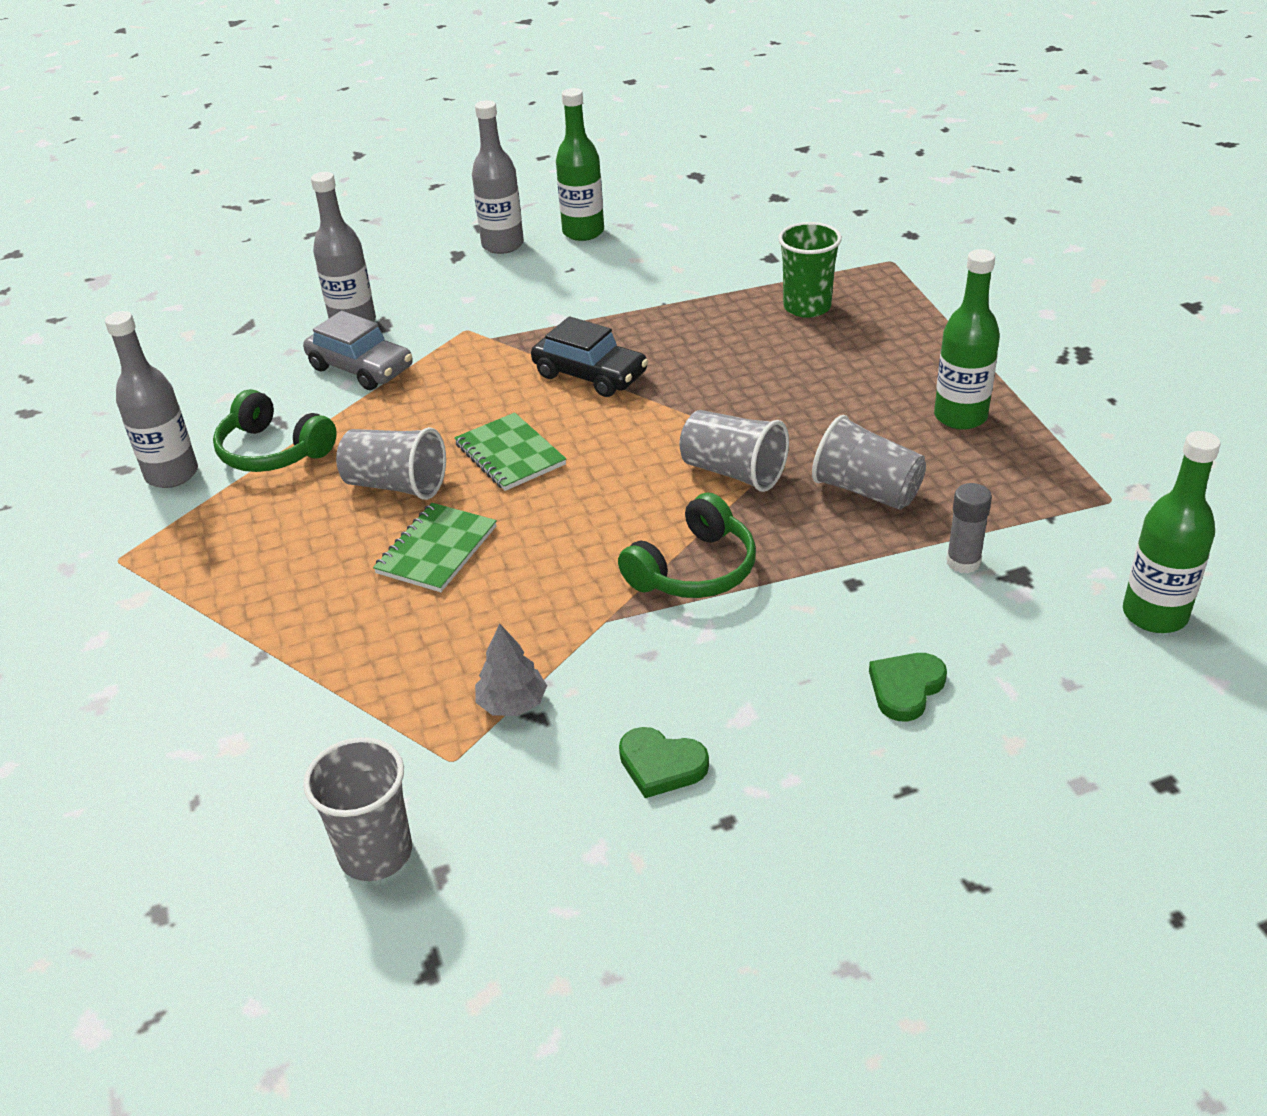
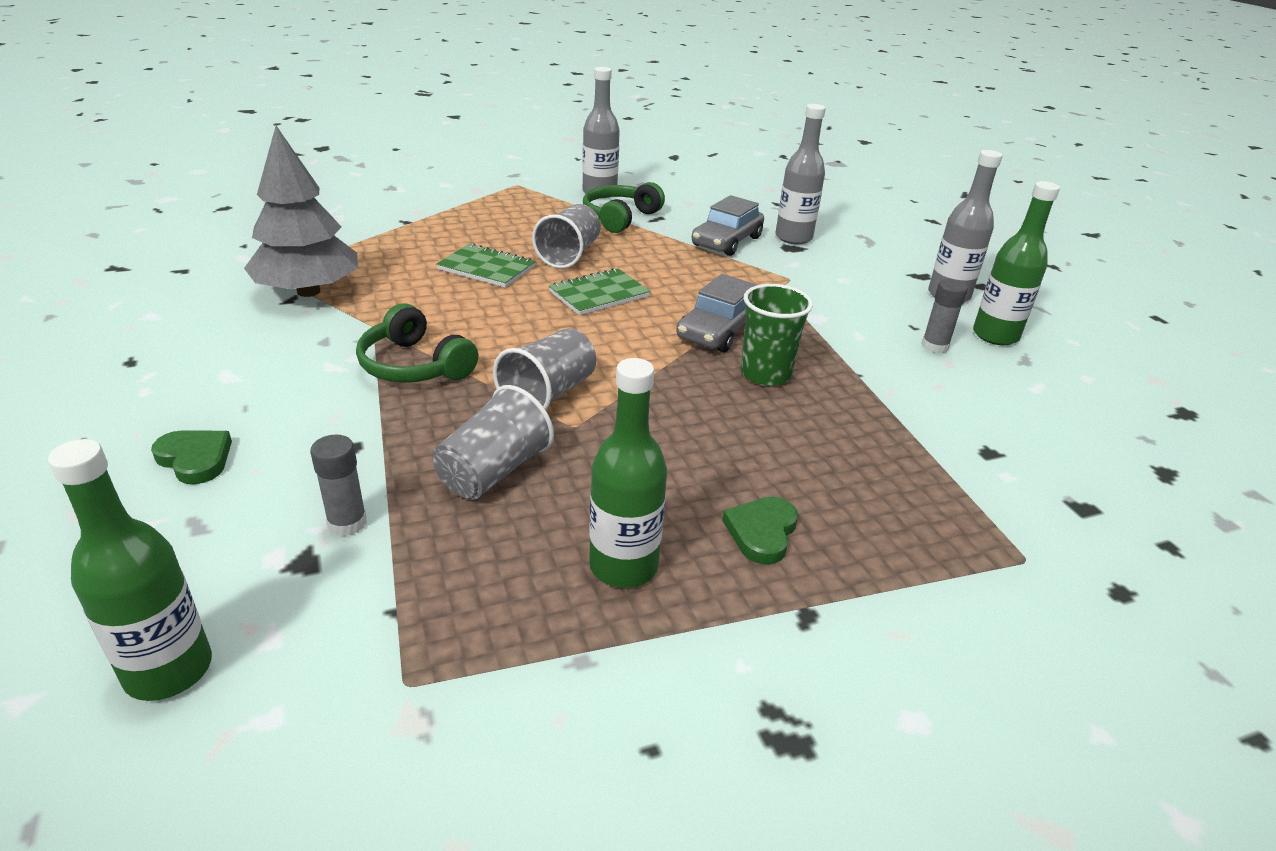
camera: 85 degrees right, 5 degrees down
(376, 853) = (214, 253): grey cup -> none
(512, 703) = (308, 291): grey tree -> grey tree, size x2.13
(590, 375) = (718, 331): black car -> grey car
(607, 262) = (934, 346): none -> grey glue stick
(661, 765) = (205, 340): green heart -> green heart (761, 532)
(807, 307) = (873, 469): green cup -> green cup (765, 374)

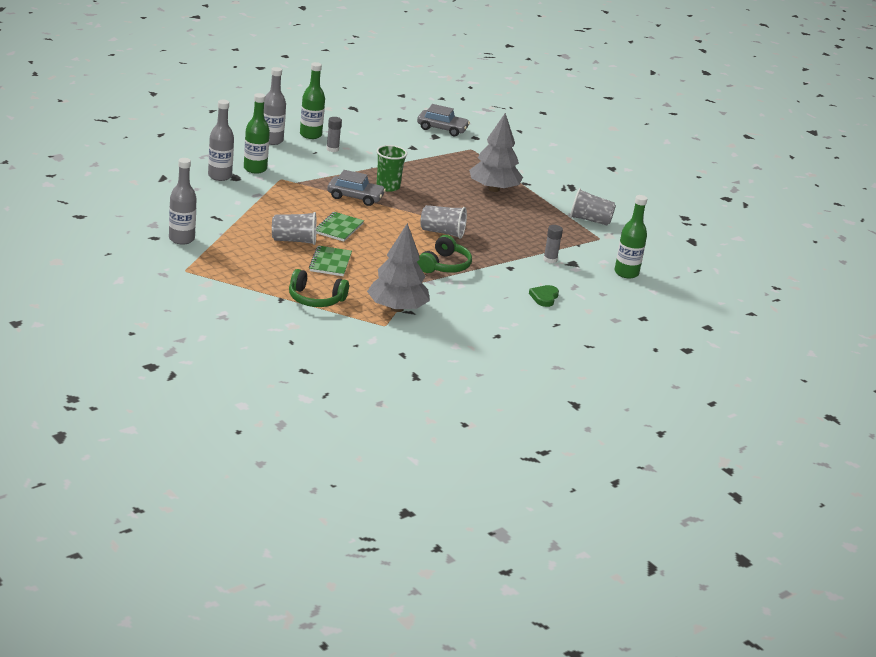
camera: 110 degrees left, 5 degrees down
(494, 472) = (501, 237): grey cup -> grey cup (590, 220)
(599, 294) = (338, 228): green notebook -> green notebook turned 75 degrees clockwise
(620, 218) = (224, 229): green headphones -> green headphones (315, 299)
(623, 566) = (529, 211): green bottle -> green bottle (255, 169)
(726, 241) = (240, 195): grey car -> grey car (442, 129)
(761, 532) = (493, 189): green heart -> grey tree

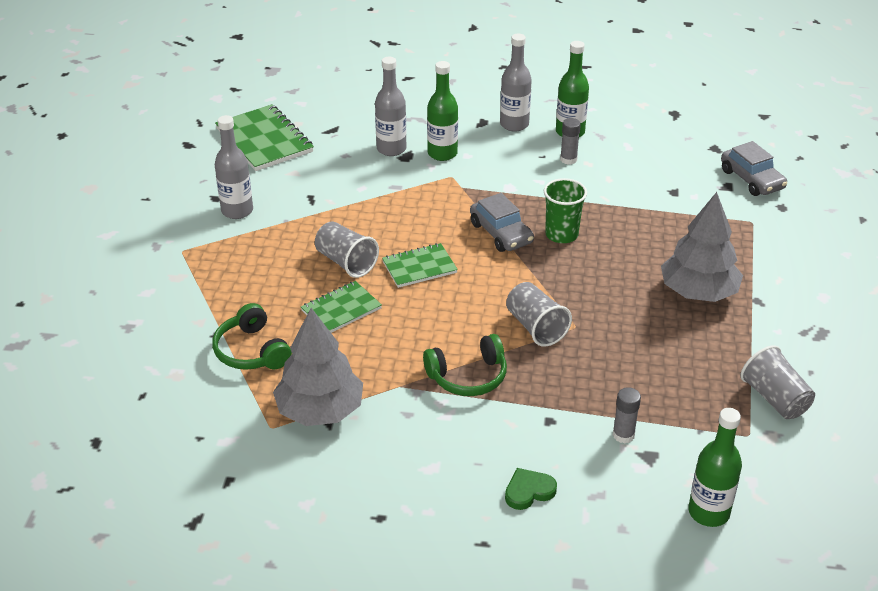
camera: 50 degrees right, 10 degrees up
(128, 197) = (264, 140): none -> green notebook

